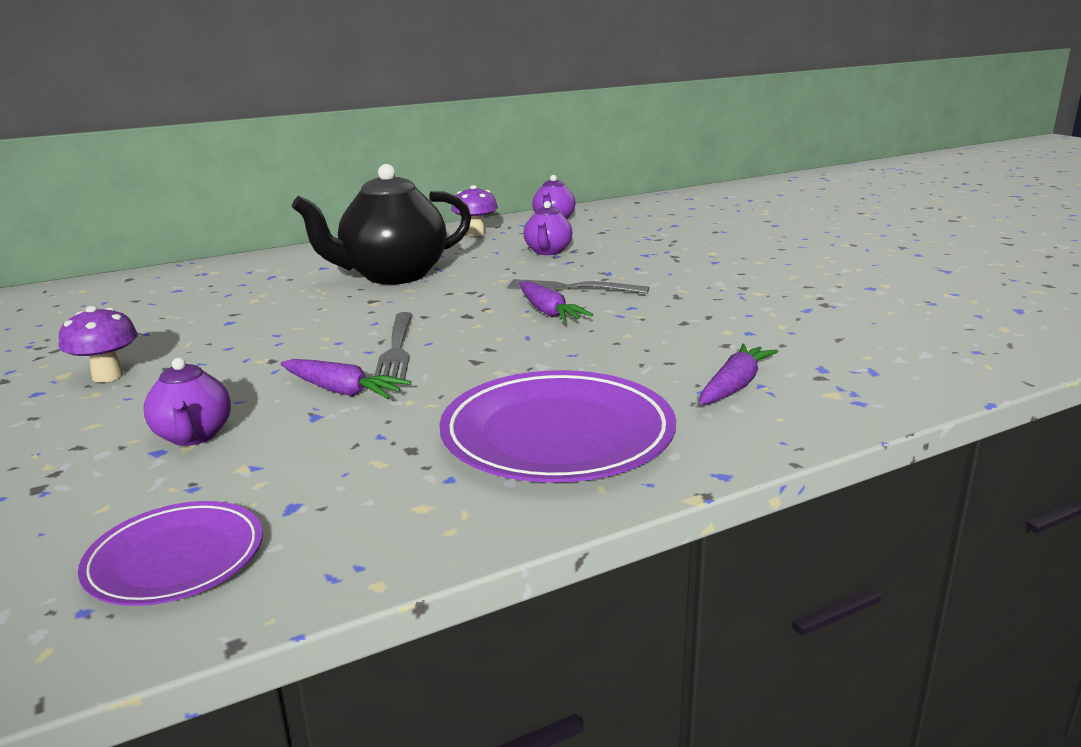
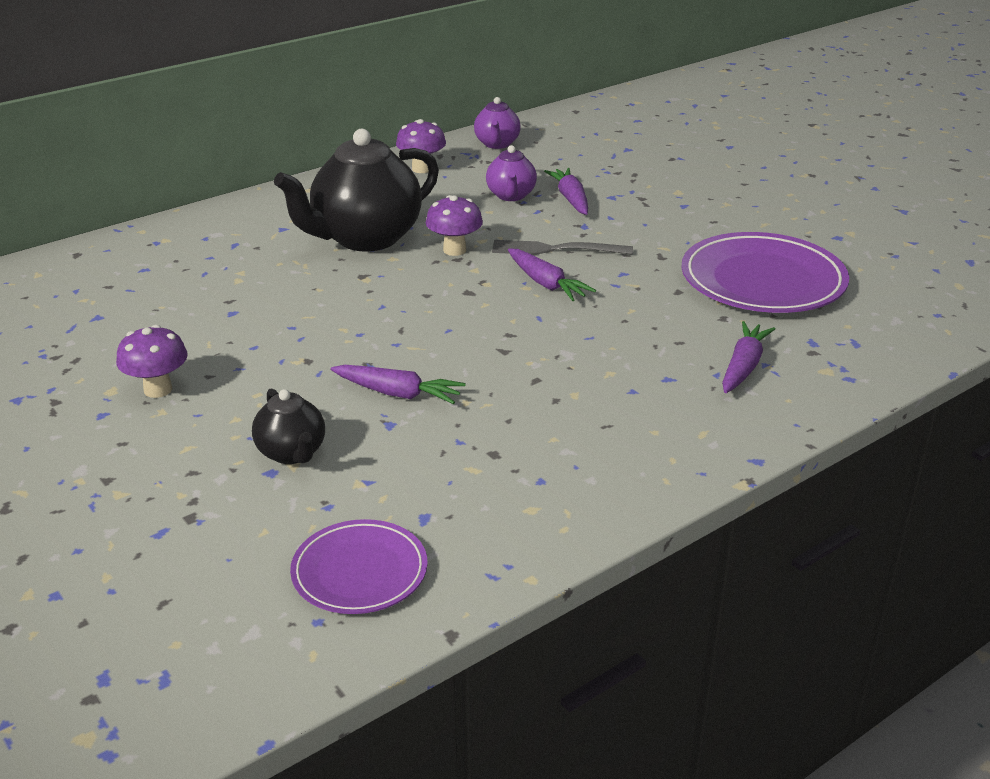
camera: 10 degrees left, 10 degrees up
(193, 436) = (292, 453): purple teapot -> black teapot
(396, 348) = (421, 339): grey fork -> none
(472, 286) = (454, 250): none -> purple mushroom
(557, 435) = (611, 430): purple plate -> purple plate (762, 281)
(604, 255) = (571, 199): none -> purple carrot

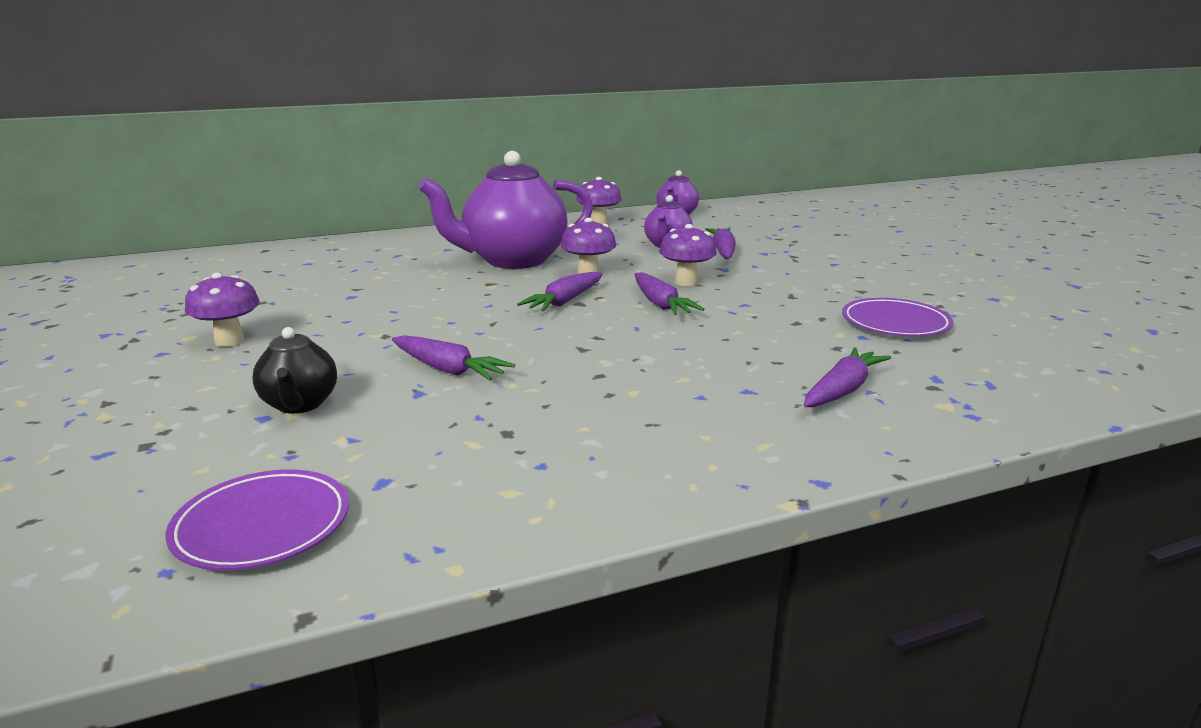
camera: 15 degrees right, 10 degrees down
(365, 238) = (513, 260): black teapot -> purple teapot
(453, 292) = (565, 301): none -> purple carrot
(555, 249) = (686, 282): grey fork -> purple mushroom
(762, 281) = (895, 323): purple plate -> purple plate, size x0.59

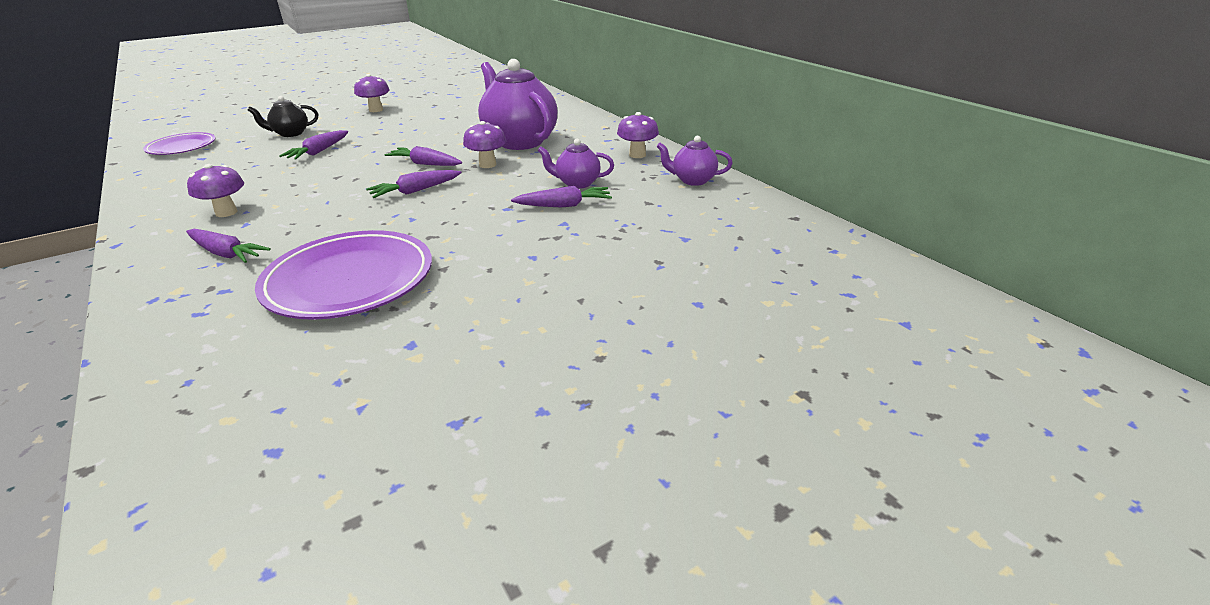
camera: 80 degrees right, 10 degrees up
(686, 282) = (469, 196): purple mushroom -> purple mushroom (226, 212)
(895, 323) = (349, 280): purple plate -> purple plate, size x1.71

